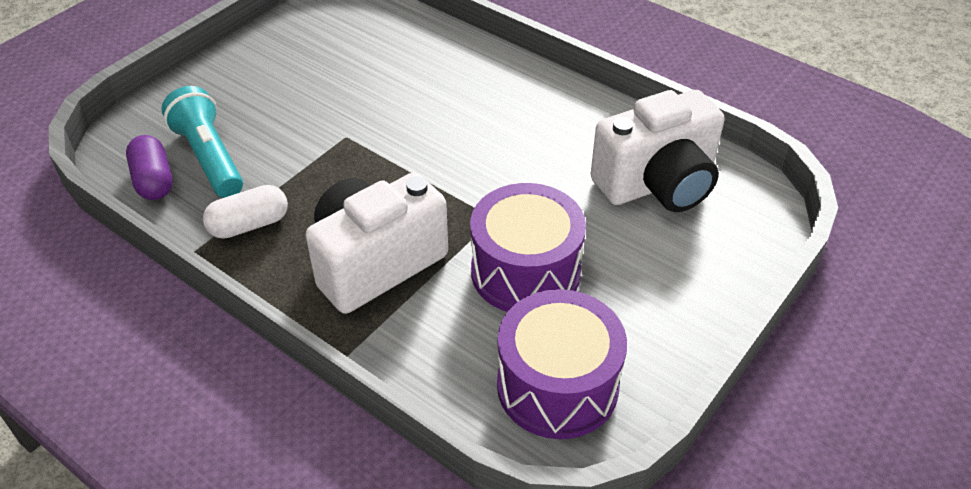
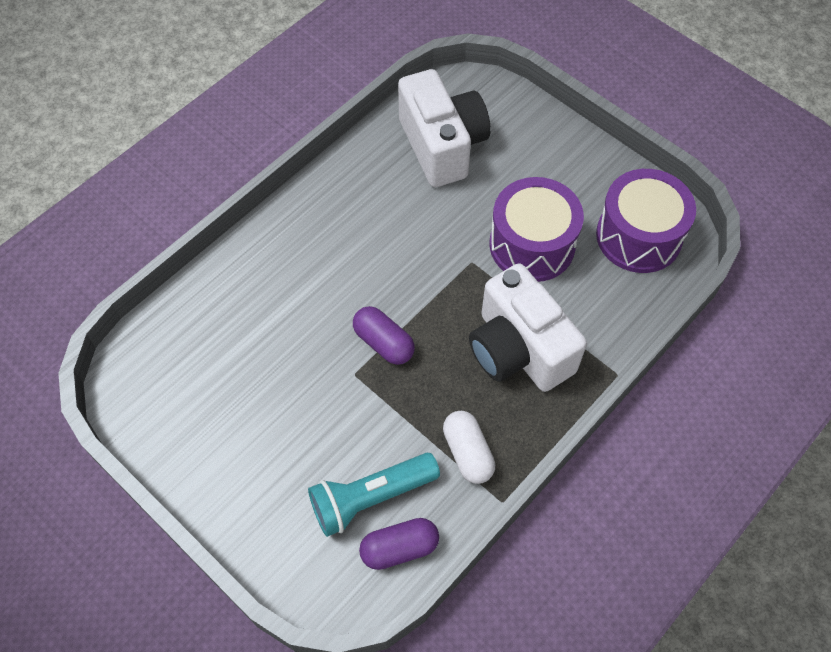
camera: 85 degrees left, 15 degrees up
(382, 154) = (383, 342): none -> purple capsule

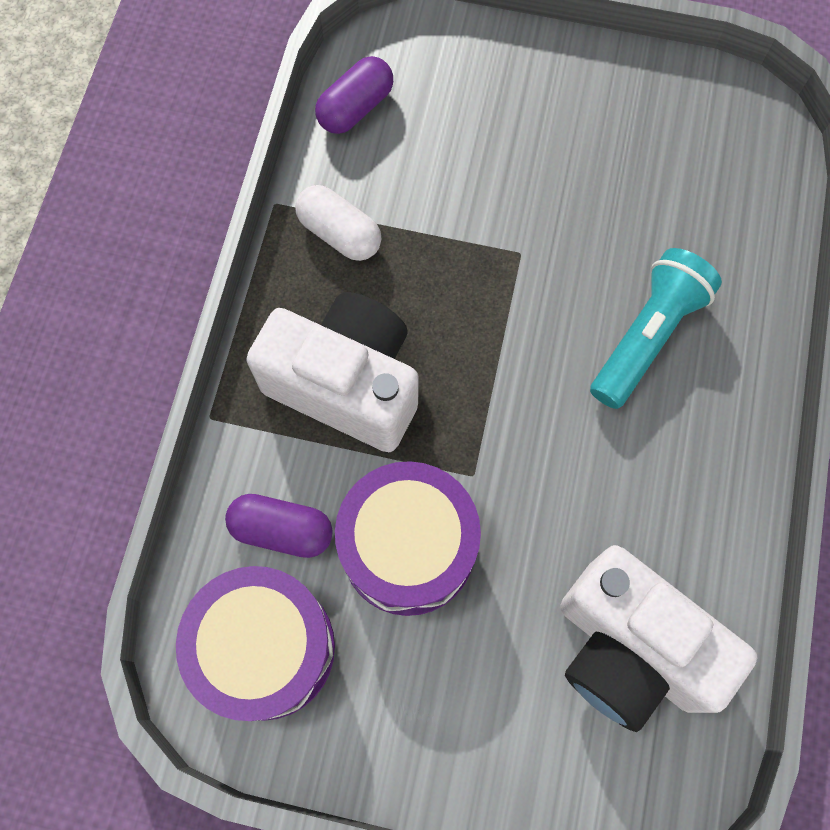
camera: 150 degrees right, 10 degrees up
(370, 498) = (414, 137): turquoise flashlight -> turquoise flashlight (647, 336)
(383, 342) = (512, 307): purple capsule -> purple capsule (282, 530)

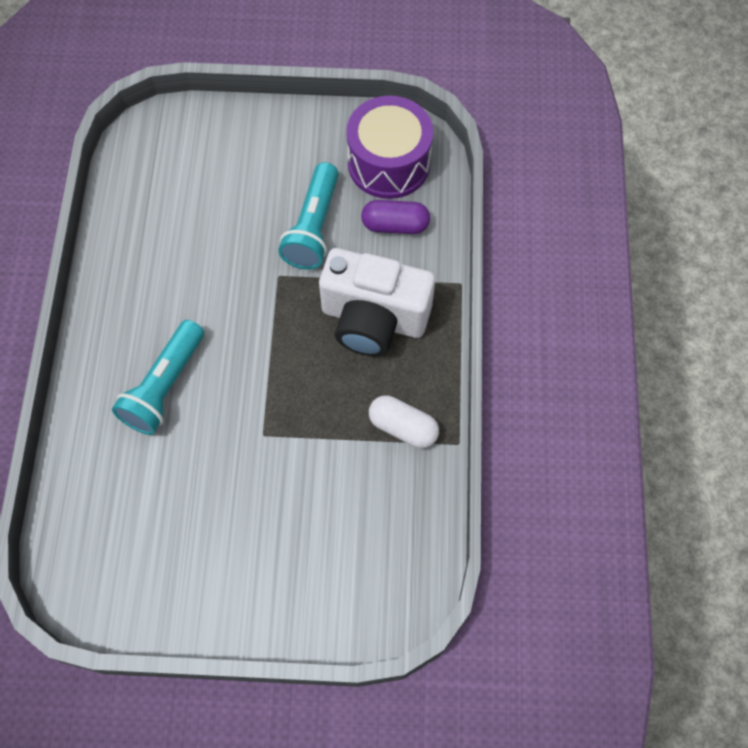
camera: 170 degrees right, 5 degrees down
(355, 108) = (414, 539): purple capsule -> none
(408, 547) = (313, 227): purple drum -> turquoise flashlight
(630, 649) = (170, 195): white camera -> none

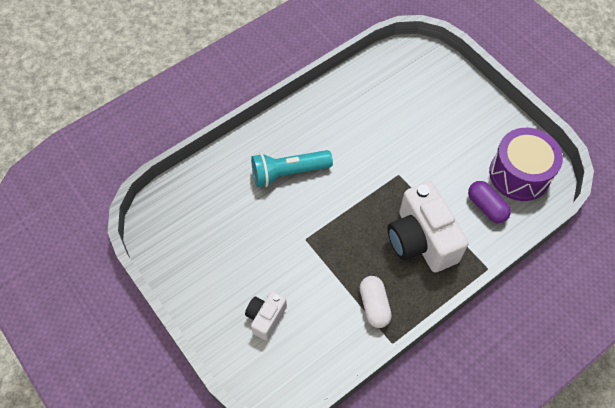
camera: 50 degrees right, 5 degrees down
(313, 227) = (442, 169): turquoise flashlight -> none
(317, 553) = (266, 318): none -> white camera

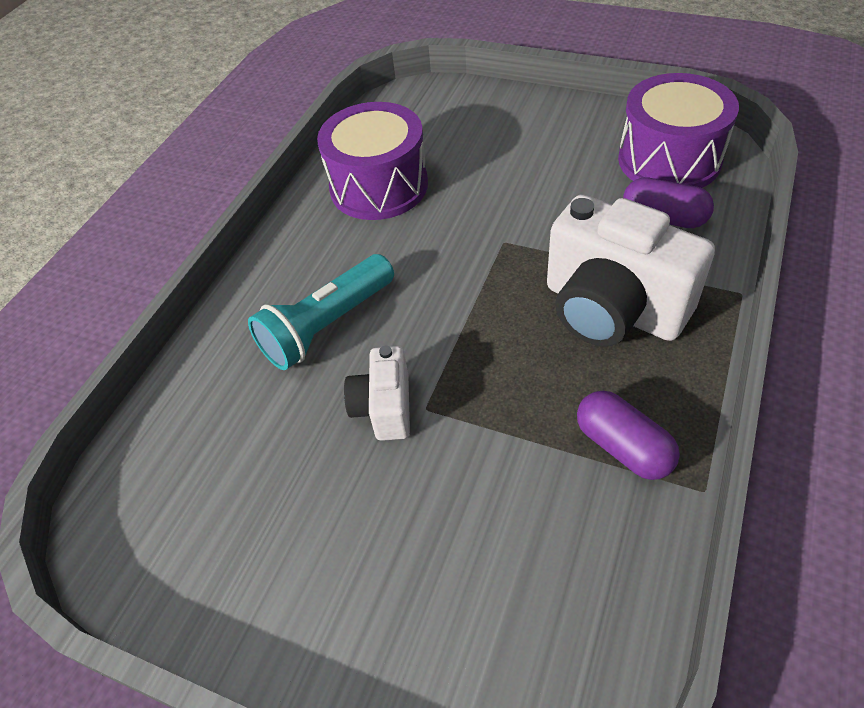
camera: 25 degrees left, 10 degrees down
(266, 318) = (448, 587): white camera -> white camera (384, 408)
(361, 105) = (379, 186): none -> purple drum
(374, 305) = (623, 447): white capsule -> purple capsule

